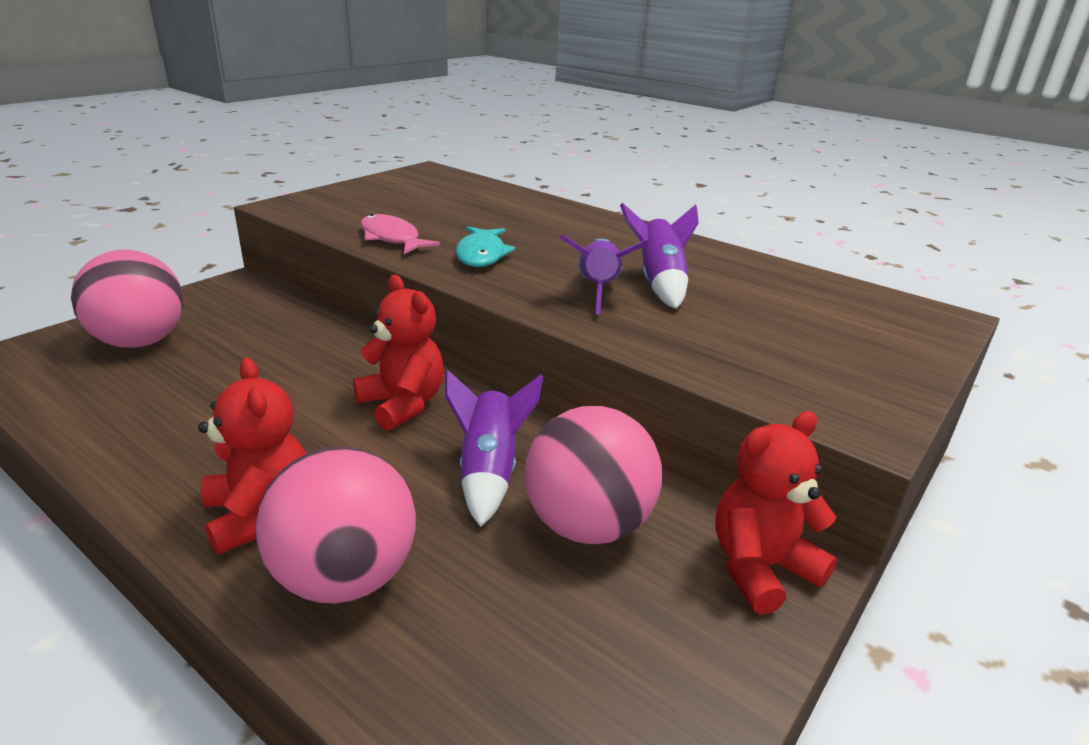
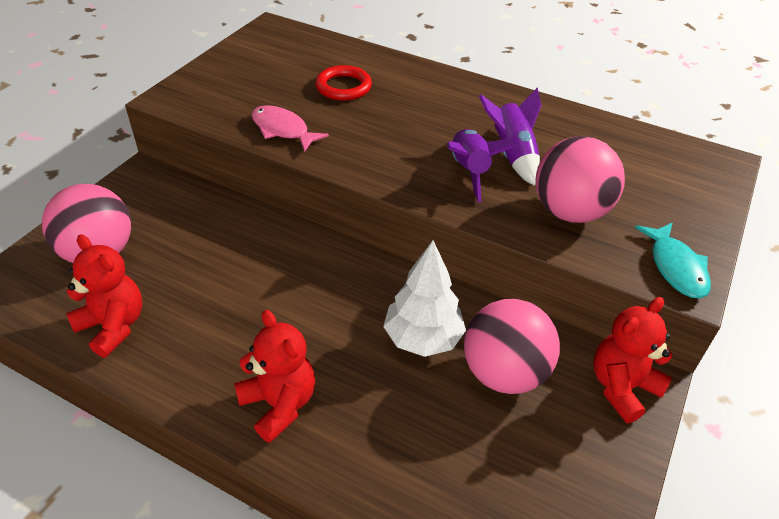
camera: 10 degrees left, 15 degrees up
(345, 577) = (360, 443): pink ball -> pink ball (569, 212)
(402, 404) = (337, 286): red teddy bear -> red teddy bear (113, 326)
(481, 215) = (343, 87): none -> red ring
(481, 255) = (364, 140): turquoise fish -> turquoise fish (676, 267)
(489, 471) = (423, 338): purple rocket -> white tree

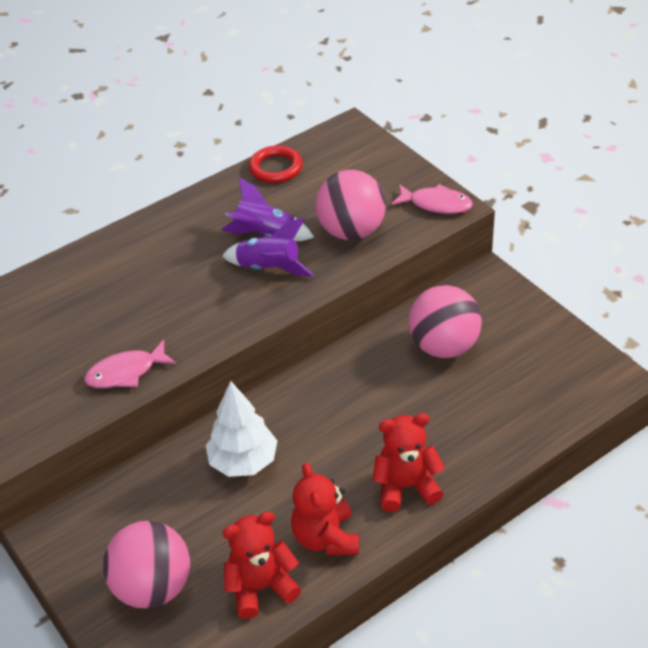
camera: 60 degrees left, 0 degrees up
(343, 87) = (86, 310): red ring -> red ring (276, 168)
(423, 338) = (388, 380): white tree -> white tree (243, 462)
(622, 387) = (486, 291): red teddy bear -> red teddy bear (326, 538)
(676, 267) = (436, 204): turquoise fish -> pink fish

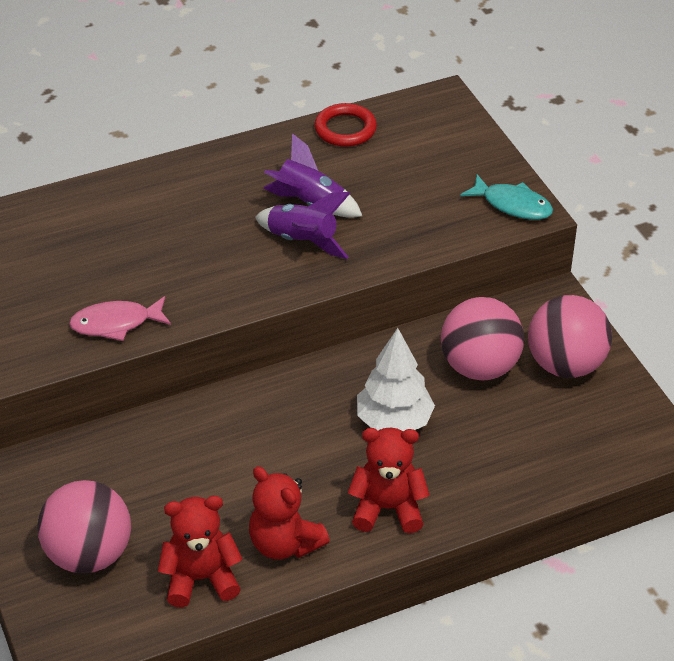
camera: 10 degrees right, 0 degrees up
(243, 462) = (221, 446): white tree -> white tree (394, 421)
(326, 538) = (284, 543): red teddy bear -> red teddy bear turned 45 degrees counterclockwise
(351, 231) = (407, 217): pink ball -> pink ball (565, 364)
(436, 204) = (512, 205): pink fish -> turquoise fish

